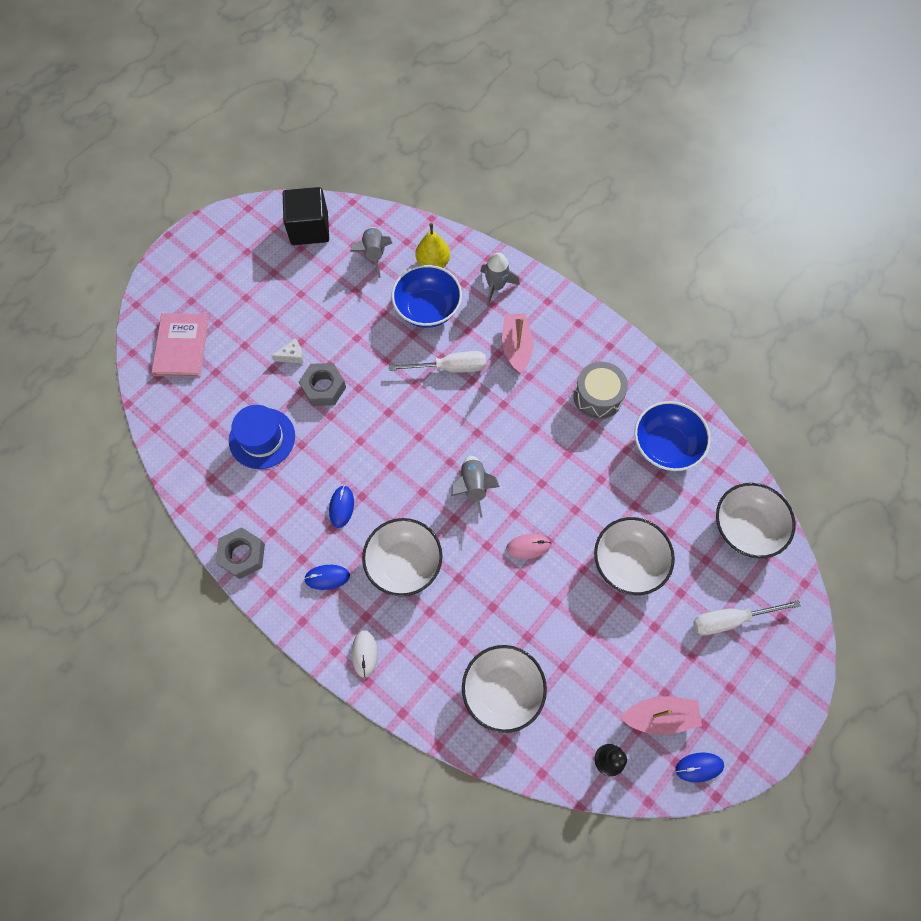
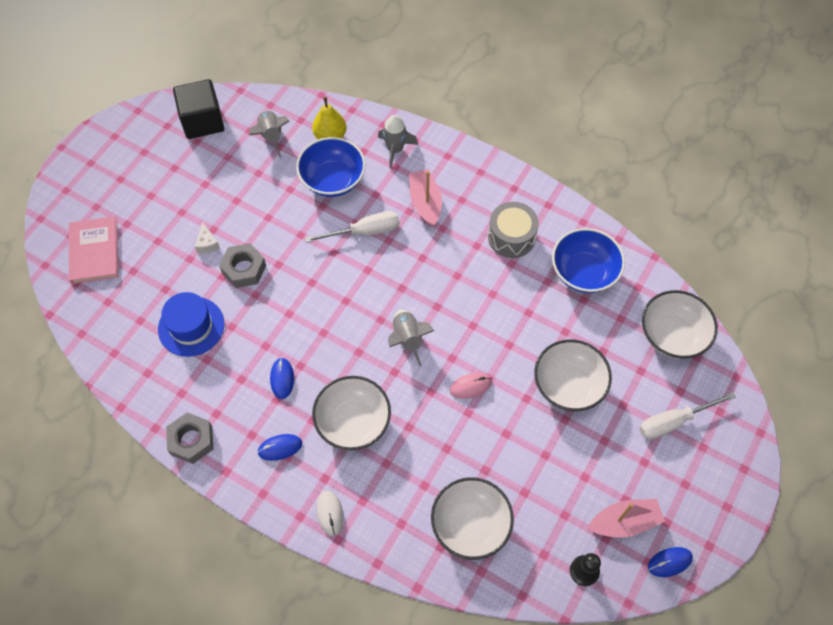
camera: 10 degrees left, 5 degrees down
(292, 355) = (207, 243): white cheese -> white cheese turned 105 degrees clockwise

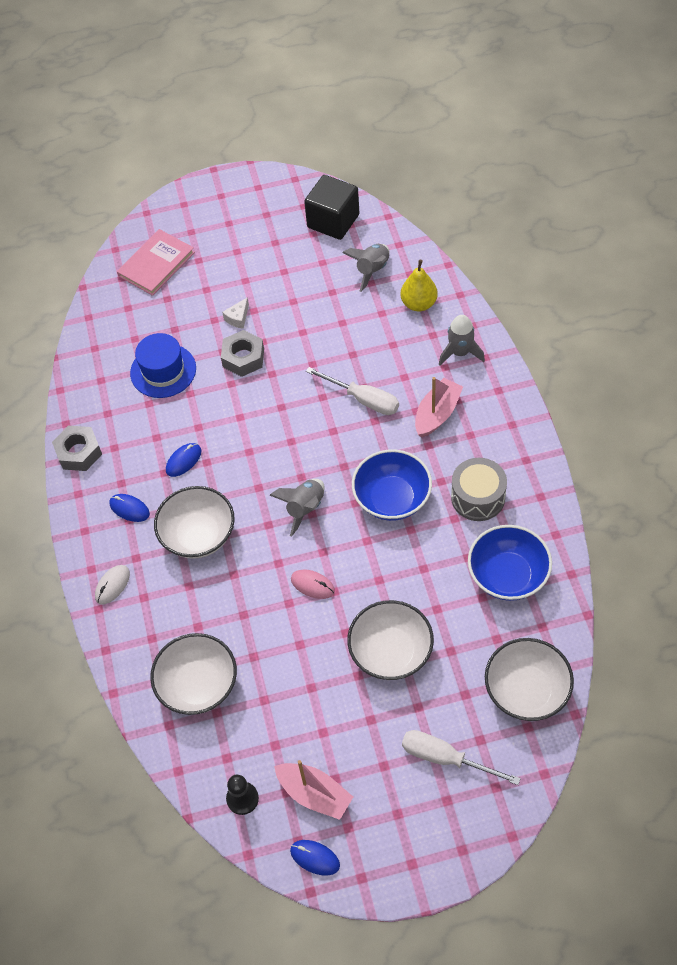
camera: 50 degrees right, 5 degrees down
(332, 180) = (383, 340): blue bowl -> blue bowl (392, 498)

